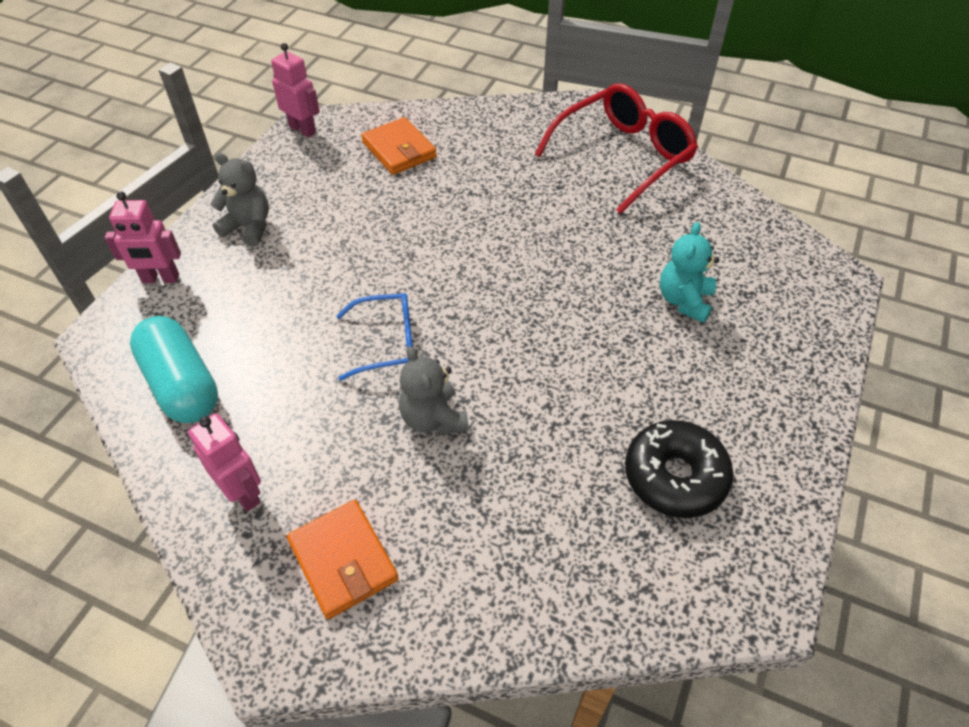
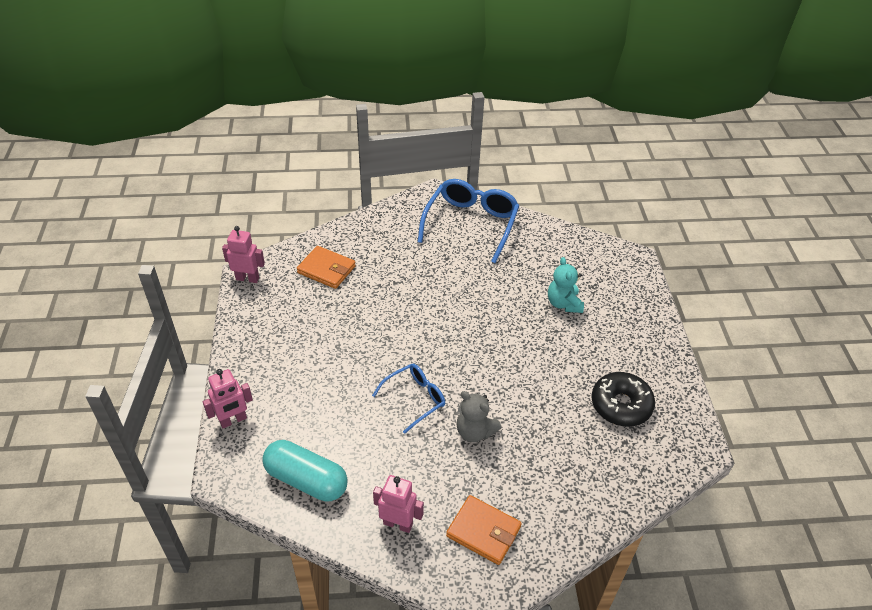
camera: 30 degrees left, 5 degrees down
(249, 227) = (266, 361): grey teddy bear -> none
(622, 157) = (470, 224): red glasses -> blue glasses

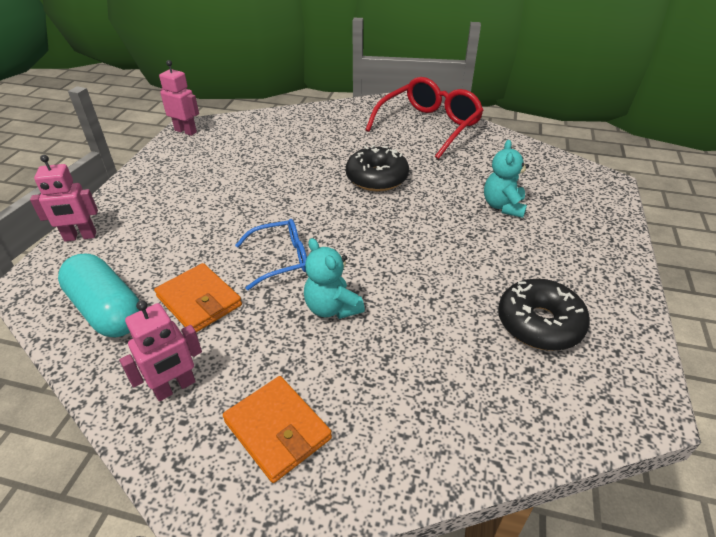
camera: 20 degrees right, 5 degrees down
(326, 269) = (263, 137): orange wallet -> orange wallet (199, 301)
(398, 523) = (175, 387): pink robot -> pink robot turned 105 degrees clockwise
(452, 296) = (377, 178): none -> black donut
(470, 224) = (428, 126): blue glasses -> red glasses
(475, 431) = (332, 308): grey teddy bear -> turquoise teddy bear

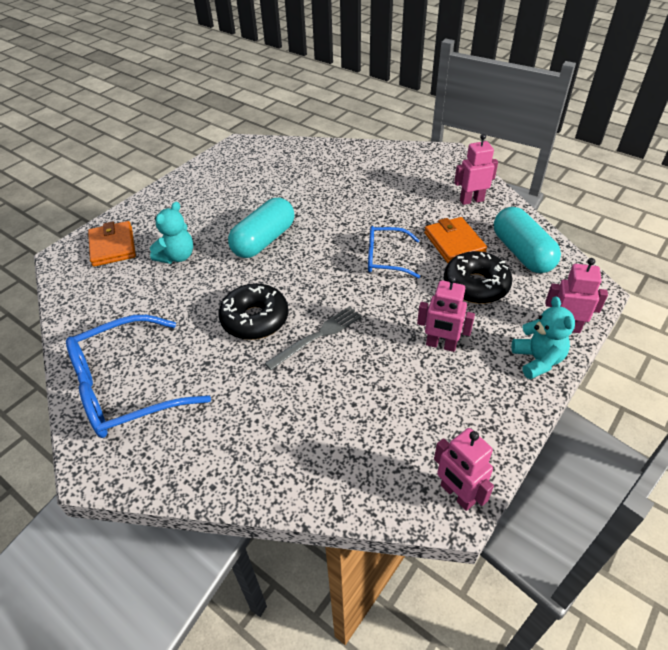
camera: 155 degrees left, 5 degrees up
(204, 197) = (441, 345): none -> pink robot
(277, 430) = (419, 173): orange wallet -> orange wallet (113, 246)
(315, 179) = (317, 336): none -> grey fork
(332, 308) = (364, 217): turquoise teddy bear -> turquoise teddy bear (537, 360)
(428, 126) = (127, 387): red glasses -> blue glasses
(432, 244) = (264, 240): none -> turquoise capsule
(539, 323) = (248, 181): black donut -> black donut (476, 285)

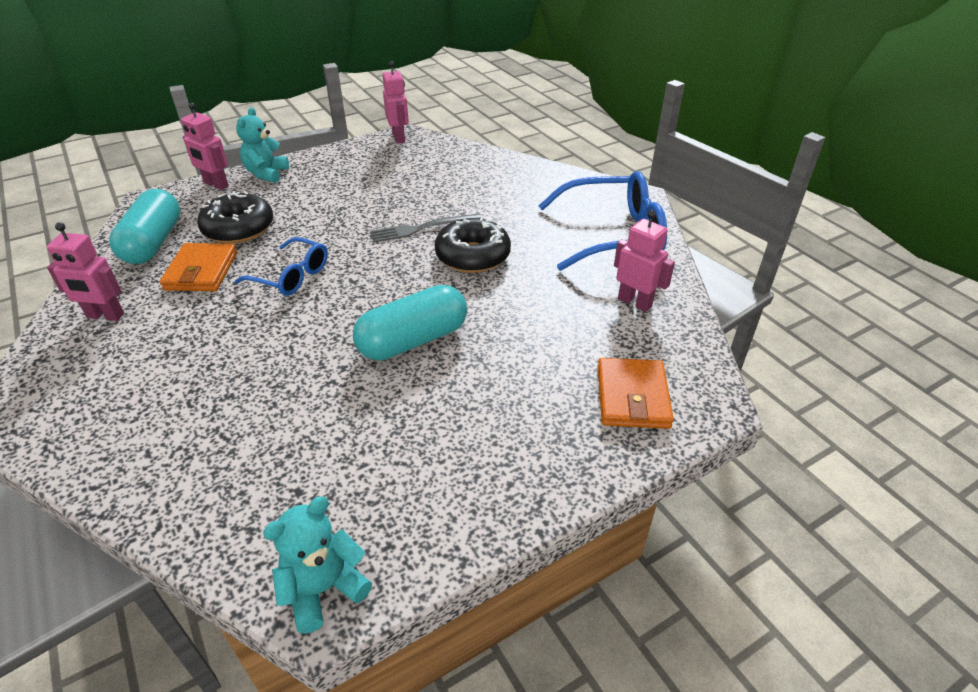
camera: 160 degrees left, 5 degrees down
(177, 256) = (538, 351): turquoise teddy bear -> turquoise teddy bear (323, 589)
(441, 345) = (325, 198): pink robot -> pink robot (635, 302)

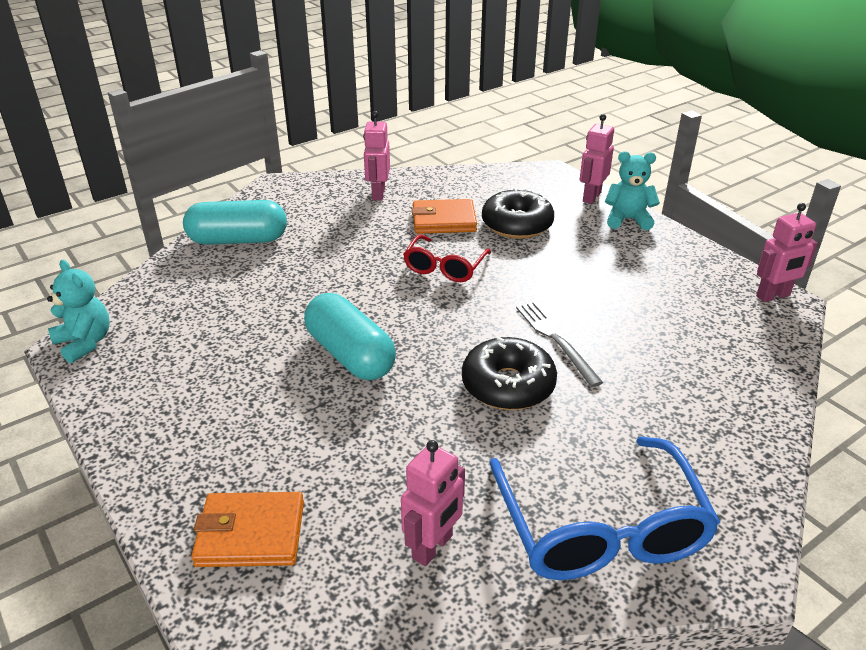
camera: 85 degrees right, 5 degrees down
(153, 243) = (481, 189): turquoise capsule -> turquoise capsule (238, 240)
(291, 276) = (445, 267): blue glasses -> red glasses

